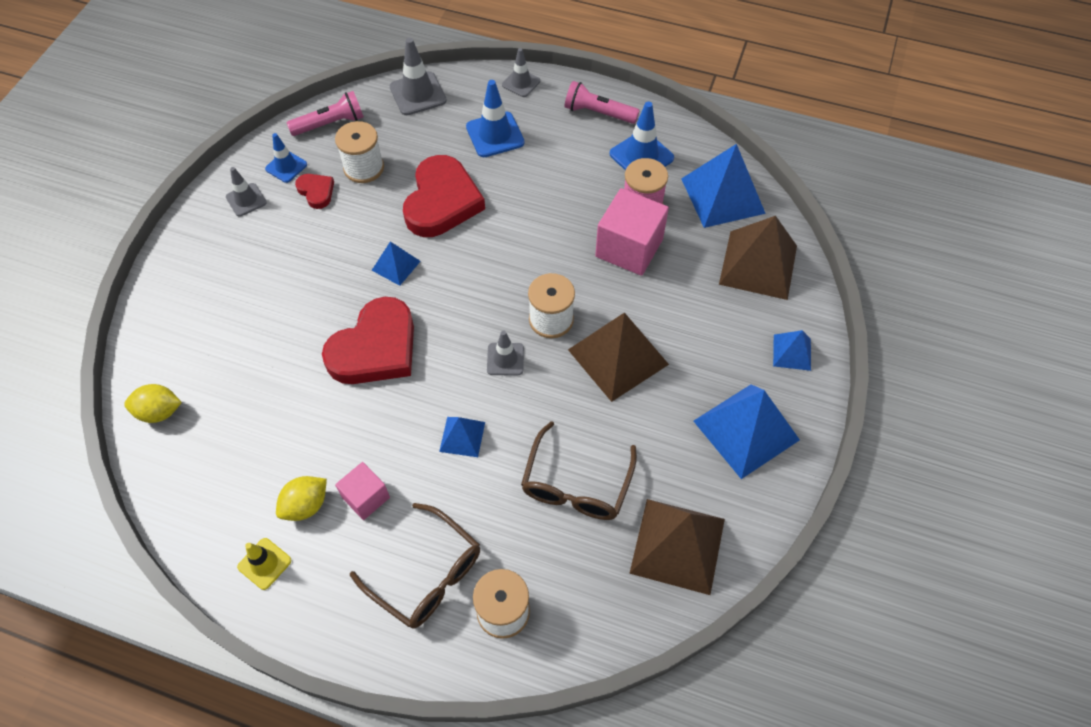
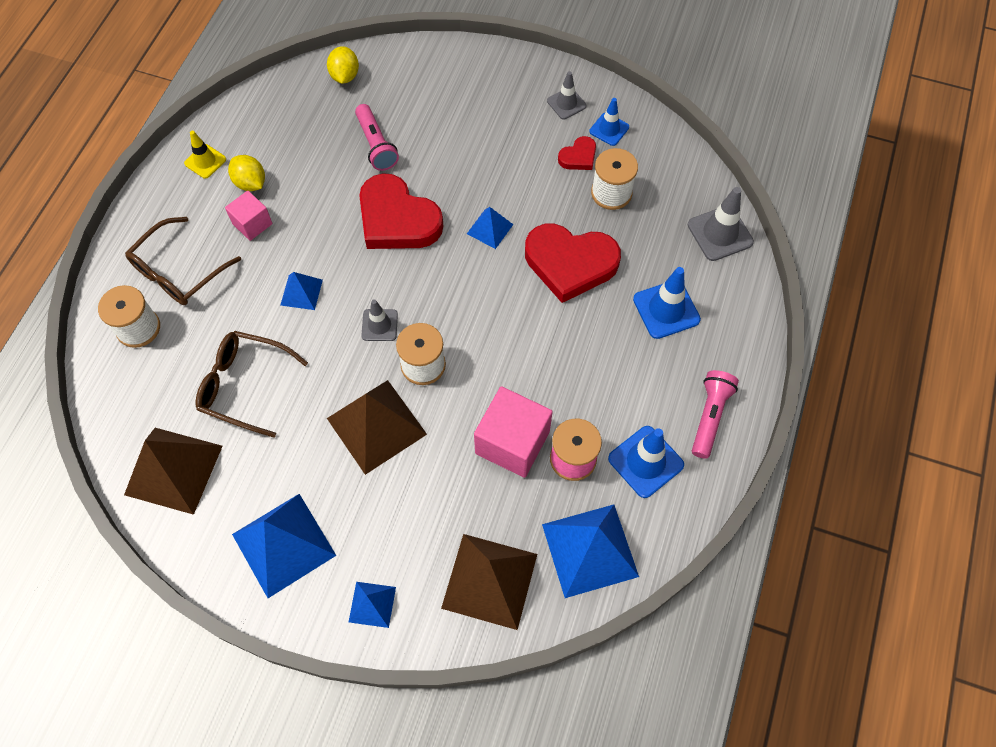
camera: 90 degrees right, 5 degrees up
(330, 124) = (668, 159): pink flashlight -> pink flashlight (376, 145)
(521, 83) = (749, 334): grey traffic cone -> none

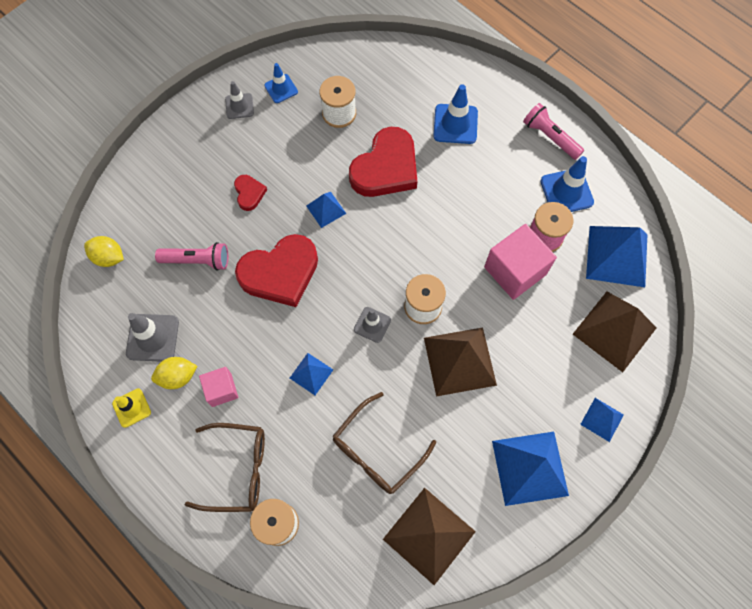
camera: 65 degrees left, 5 degrees up
(179, 271) = (237, 469): brown glasses -> brown glasses turned 60 degrees counterclockwise
(578, 157) = (294, 120): red heart -> red heart (249, 193)
(720, 233) = (411, 62): grey traffic cone -> grey traffic cone (152, 337)

